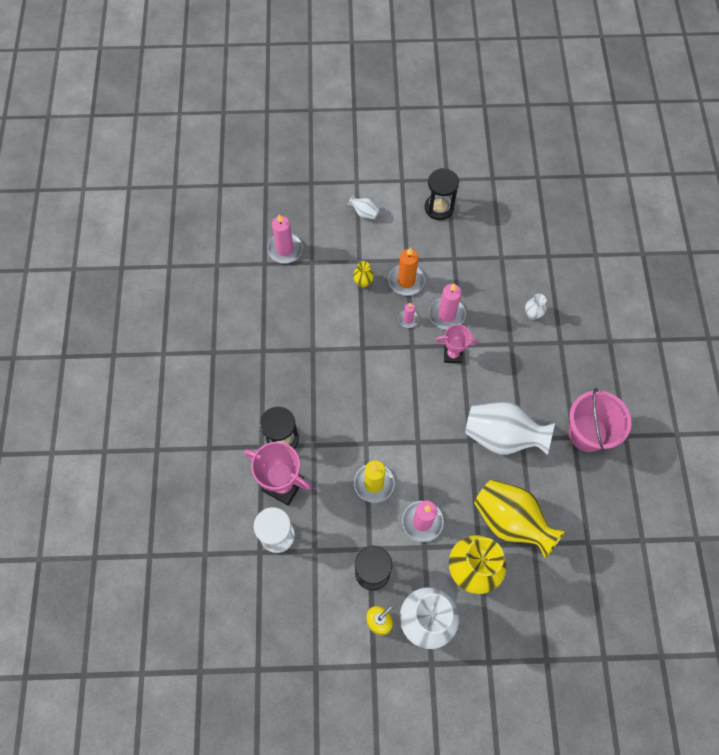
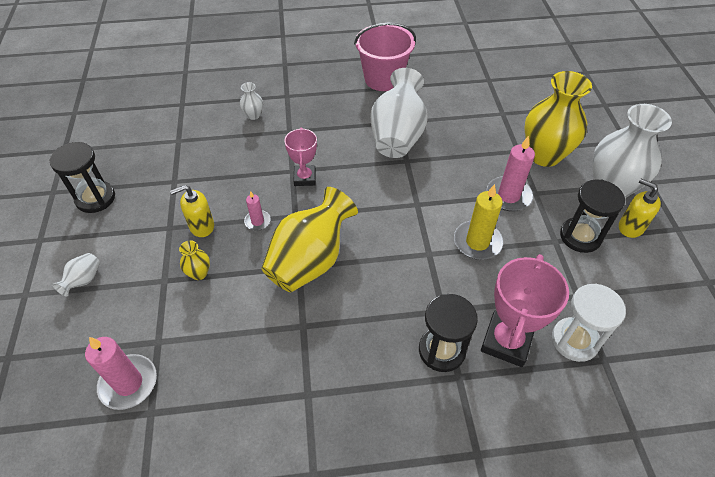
camera: 95 degrees left, 15 degrees down
(406, 281) = (201, 226): orange candle -> yellow soap dispenser
(446, 314) = (252, 185): pink candle -> none
(511, 521) = (485, 128): yellow vase -> yellow vase (310, 261)

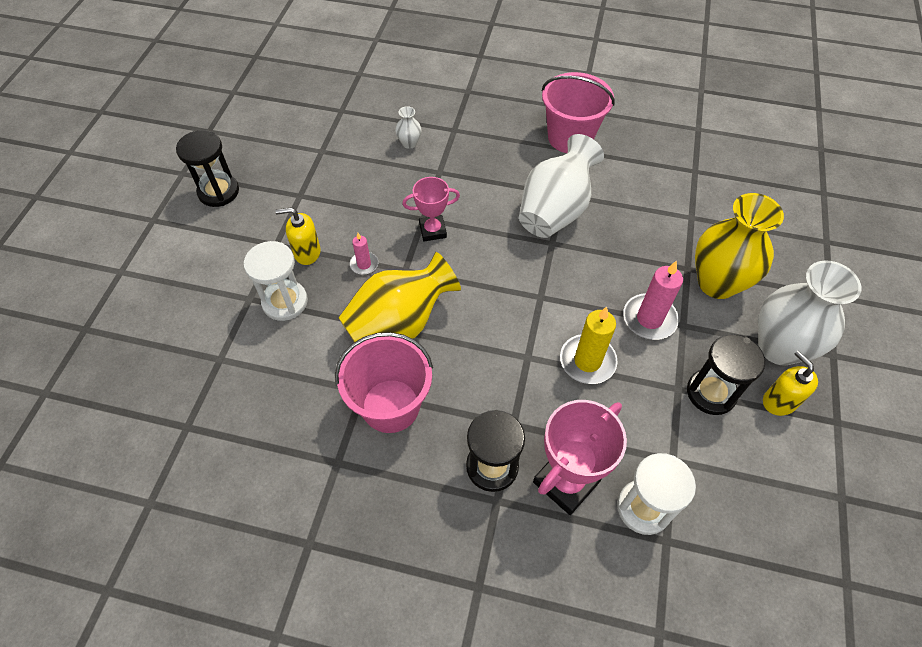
camera: 20 degrees right, 5 degrees up
(84, 280) = (177, 274): white vase -> none
(128, 383) = (178, 391): pink candle -> none
(199, 273) = (285, 302): yellow vase -> white hourglass
(304, 178) = (432, 230): pink trophy -> pink trophy turned 60 degrees clockwise
(333, 330) = (390, 405): none -> pink bucket

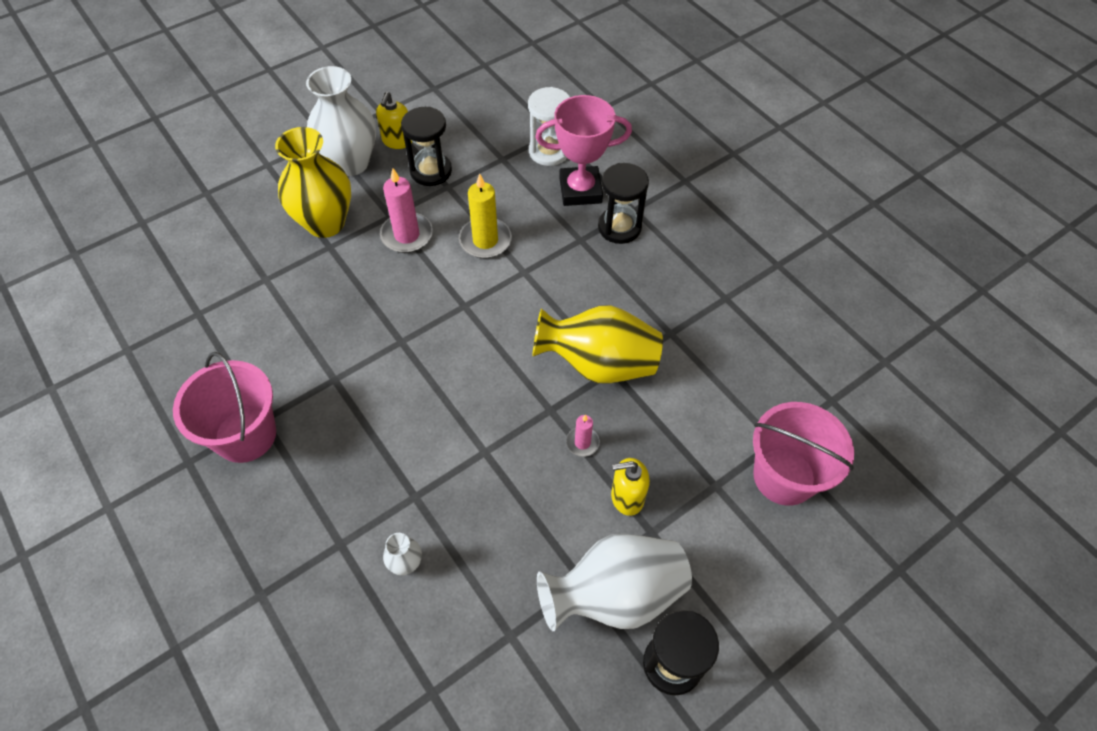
camera: 140 degrees left, 0 degrees up
(285, 302) = (683, 457): white hourglass -> none
(307, 252) = (627, 497): yellow soap dispenser -> yellow soap dispenser turned 135 degrees clockwise
(390, 405) = (657, 308): pink bucket -> pink bucket (784, 476)
(432, 230) = (488, 431): pink trophy -> none
(555, 211) = (362, 368): white vase -> white vase (615, 595)

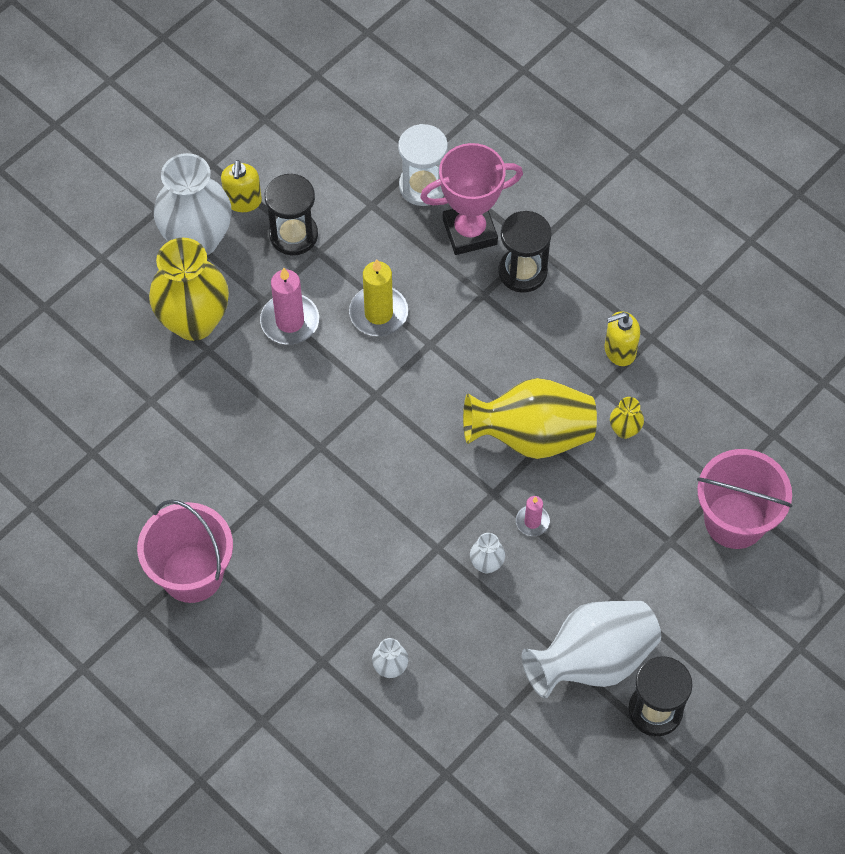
camera: 10 degrees left, 5 degrees up
(528, 476) = (486, 564): none -> white vase
(627, 497) = (586, 568): yellow soap dispenser -> yellow soap dispenser (619, 351)
(687, 373) = (624, 430): none -> yellow vase

